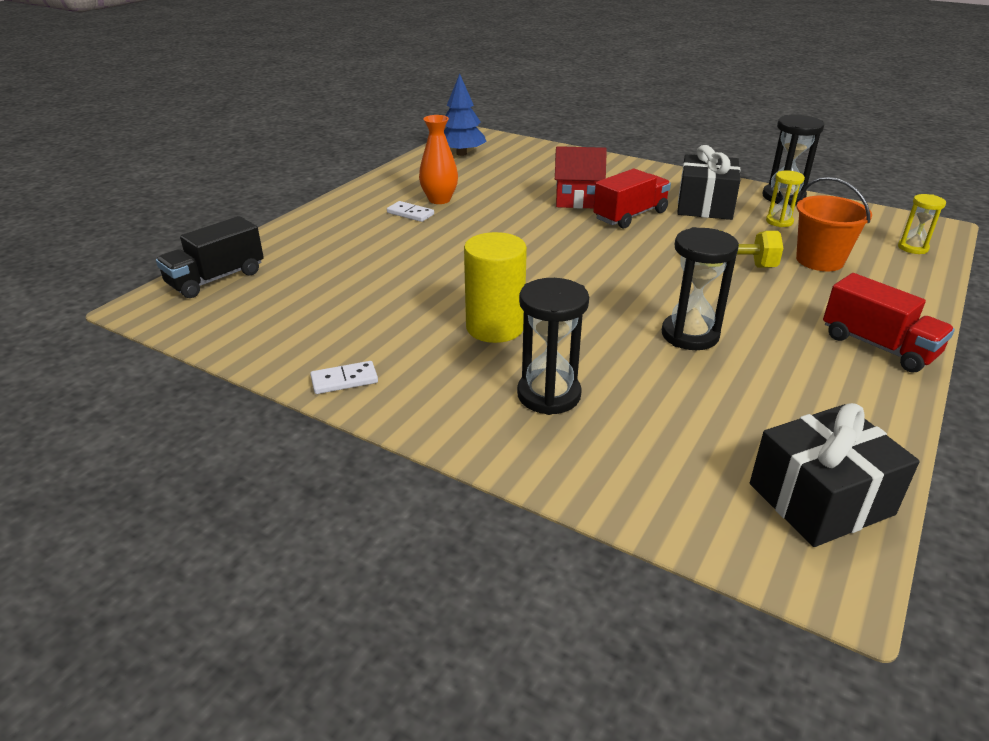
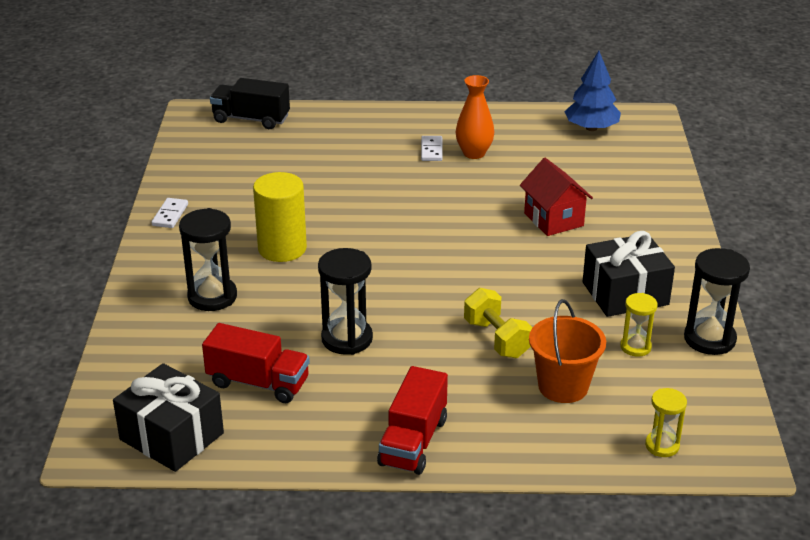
camera: 60 degrees right, 0 degrees up
(344, 380) = (170, 215): white domino -> white domino turned 60 degrees clockwise
(630, 216) = (549, 257): red truck -> red truck (258, 382)

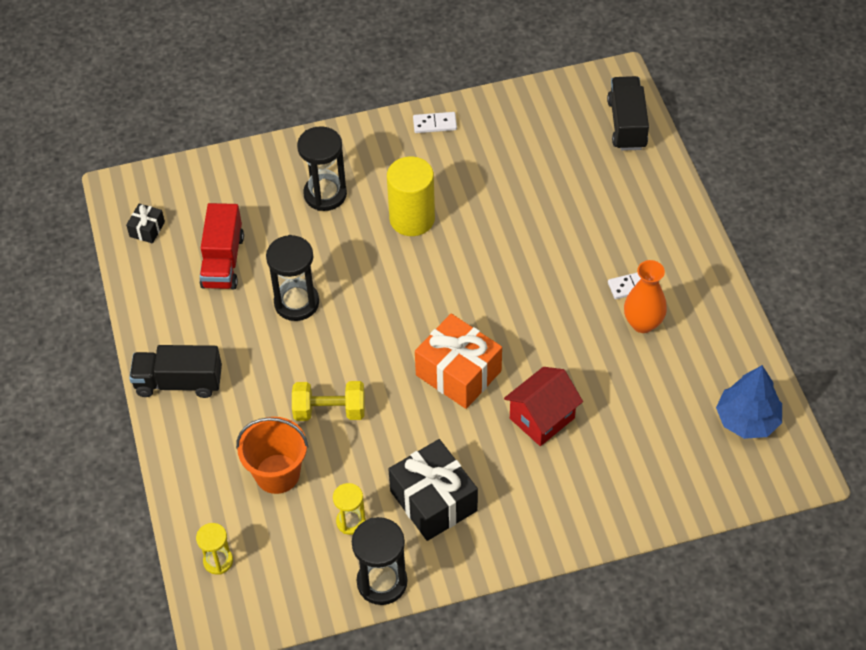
camera: 75 degrees right, 20 degrees up
(171, 436) = (147, 229): black gift -> black gift, size x0.48
(413, 442) = (179, 382): red truck -> black truck
(484, 254) = (458, 373): none -> orange gift
(496, 339) = (329, 411): yellow dumbbell -> yellow dumbbell turned 45 degrees clockwise

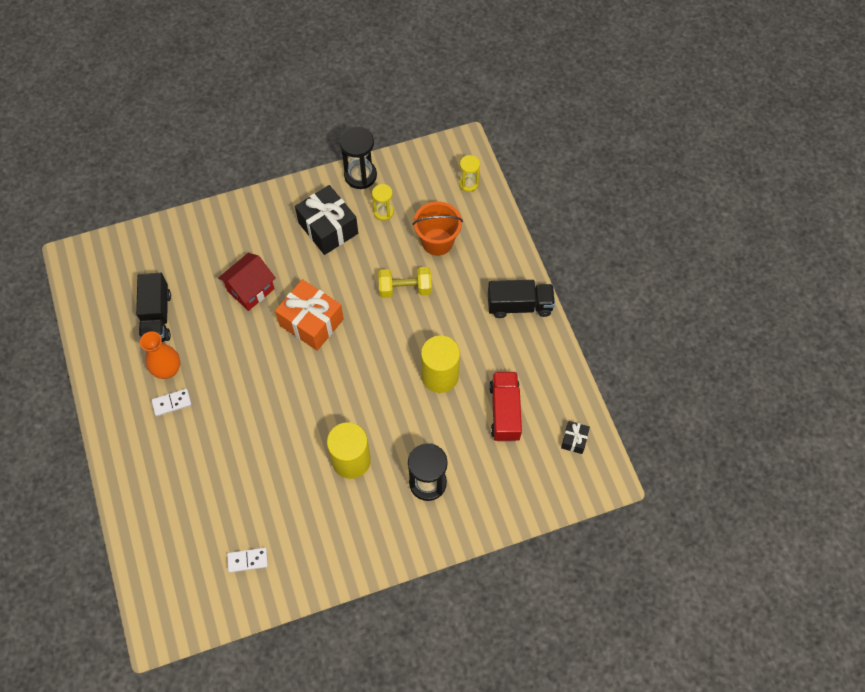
camera: 175 degrees right, 10 degrees up
(296, 303) = (440, 376): black hourglass -> yellow cylinder
(435, 124) = (334, 567): white domino -> white domino (248, 560)
(627, 124) = (156, 575): black truck -> black truck (157, 317)
(747, 420) = (102, 295): blue tree -> none

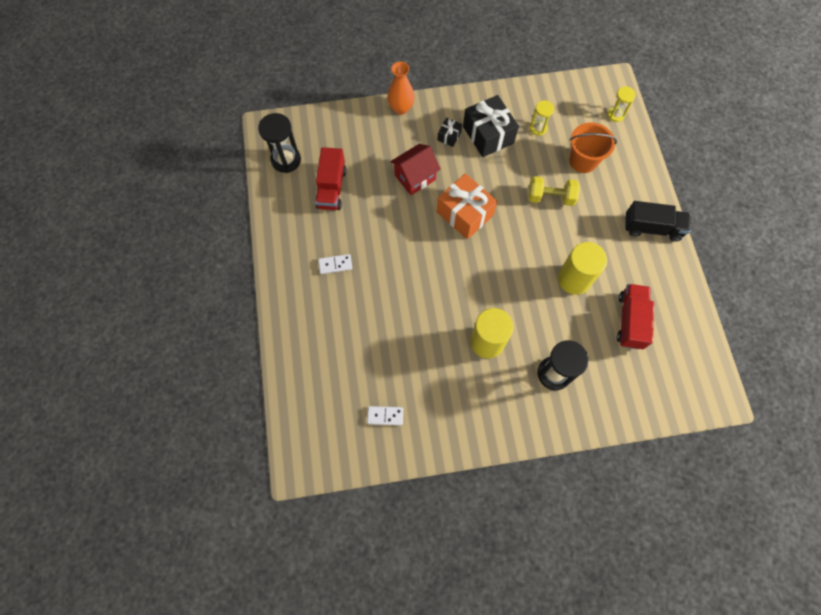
camera: 10 degrees right, 5 degrees up
(157, 317) = (331, 188): black truck -> red truck
(168, 370) = (335, 235): orange vase -> orange vase (401, 108)
(360, 175) = (521, 94): black hourglass -> black hourglass (286, 160)
(574, 440) = (692, 357): black gift -> black gift (449, 136)

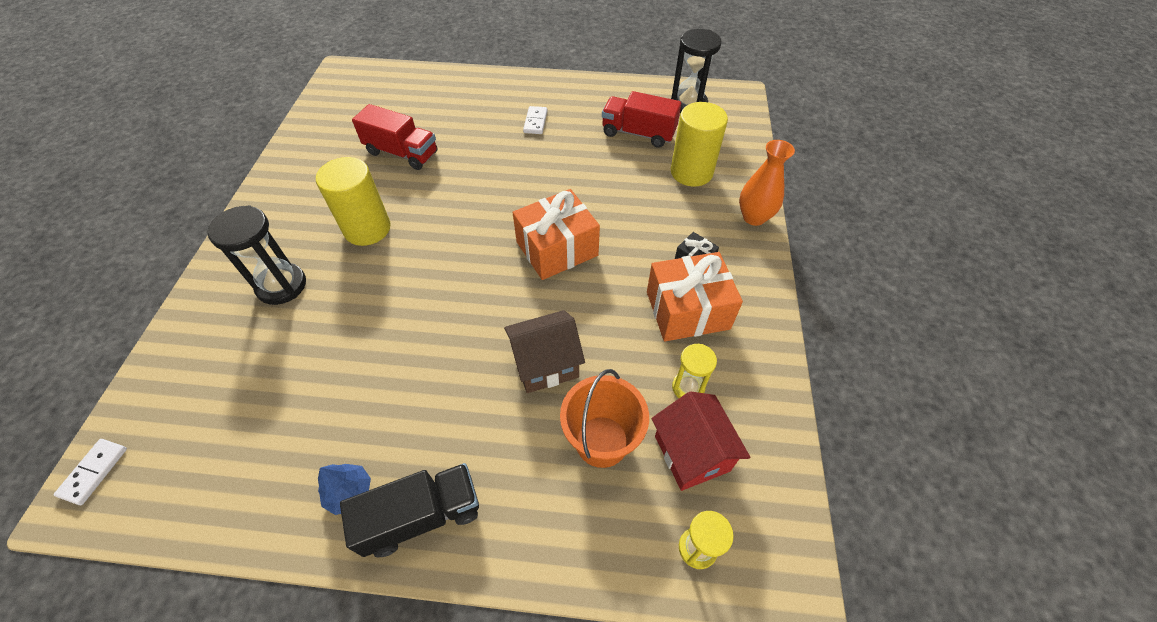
camera: 105 degrees right, 15 degrees down
(385, 416) = (345, 130): white domino -> white domino (94, 472)
(415, 177) = (632, 209): red house -> red house (691, 453)
(488, 135) = (687, 310): black gift -> orange gift
(550, 197) = (545, 364): yellow dumbbell -> brown house
(574, 279) = (394, 352): yellow cylinder -> yellow cylinder (691, 172)
(630, 321) = (286, 409): red truck -> red truck (402, 153)
(652, 228) = (422, 516): black truck -> black truck turned 135 degrees counterclockwise
(656, 265) = (350, 492): none -> blue tree

